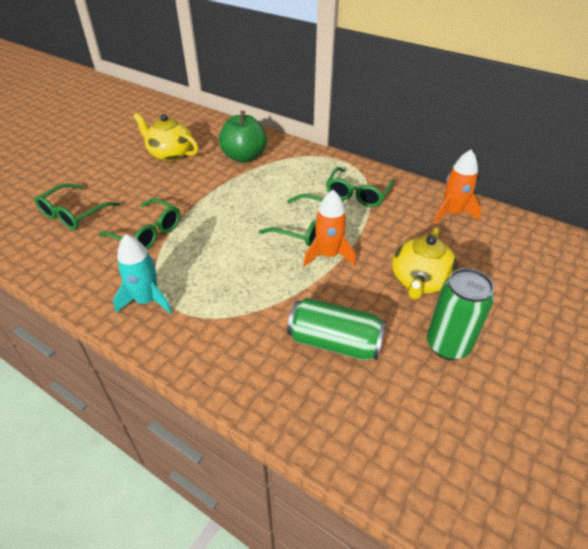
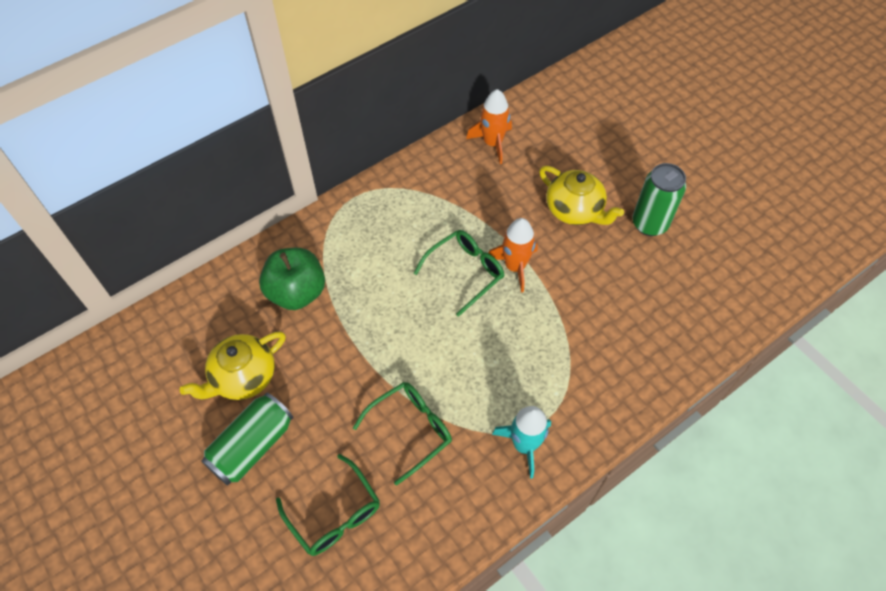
camera: 70 degrees left, 15 degrees up
(335, 342) = (625, 300): green can -> green can (252, 446)
(357, 194) = (428, 206): green glasses -> none

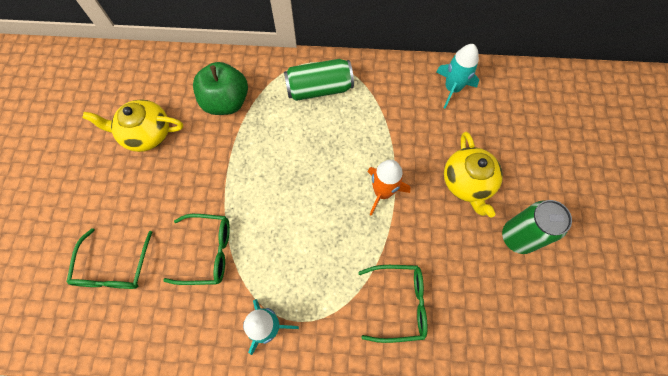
camera: 40 degrees right, 10 degrees up
(252, 446) = (111, 182): green can -> green can (319, 88)
(465, 272) = (344, 170): green glasses -> green glasses (399, 303)
(492, 143) = (452, 88): orange rocket -> turquoise rocket

